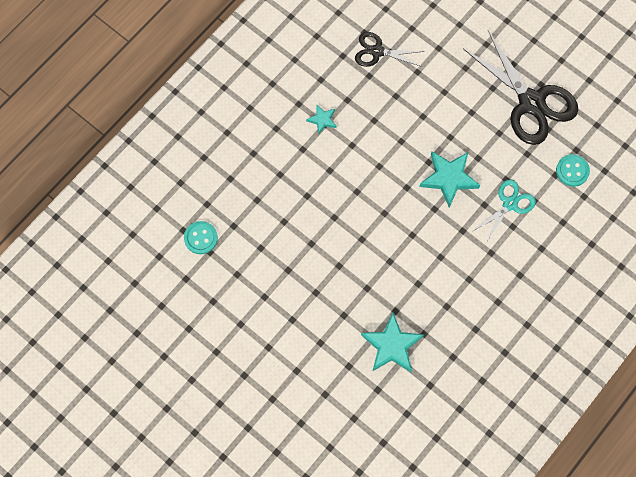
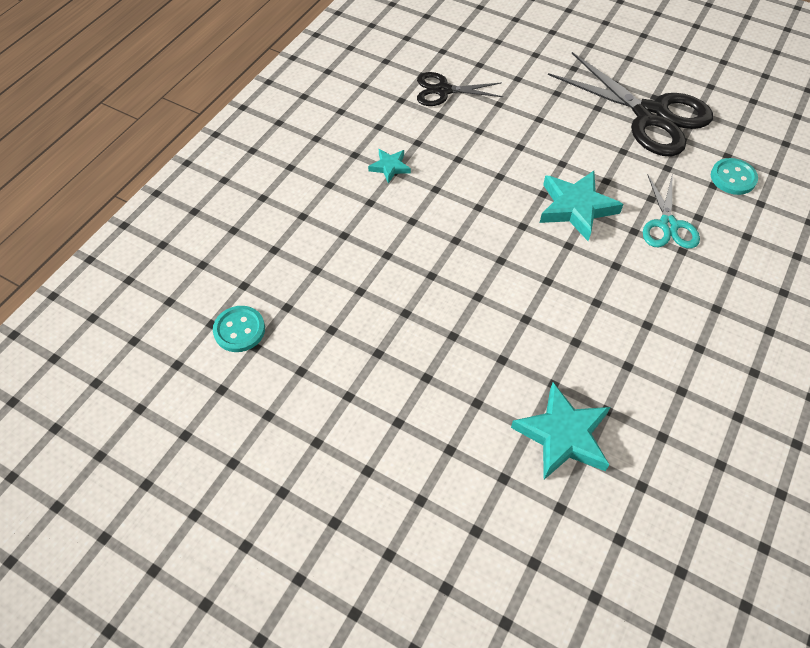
camera: 10 degrees left, 15 degrees down
(510, 204) = (668, 225): turquoise scissors -> turquoise scissors turned 150 degrees clockwise

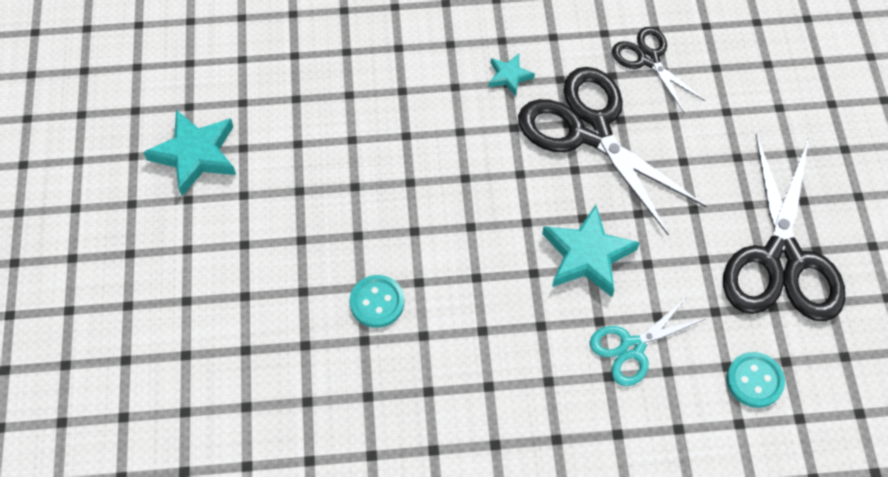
camera: 55 degrees right, 5 degrees up
(239, 330) = (249, 81): turquoise button -> turquoise button (377, 302)
(474, 150) = (589, 130): none -> black scissors
(563, 435) = (317, 374): turquoise star -> turquoise star (195, 154)

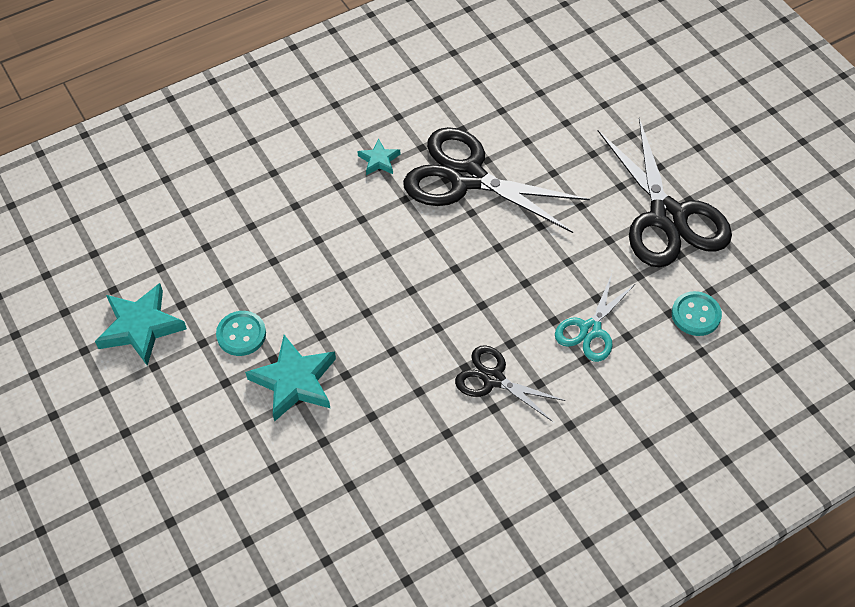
camera: 25 degrees left, 5 degrees down
(377, 302) = (366, 381): turquoise button -> turquoise button (241, 334)
(587, 255) = (517, 274): turquoise star -> turquoise star (294, 381)
(648, 59) = (484, 105): black scissors -> black scissors (493, 379)

